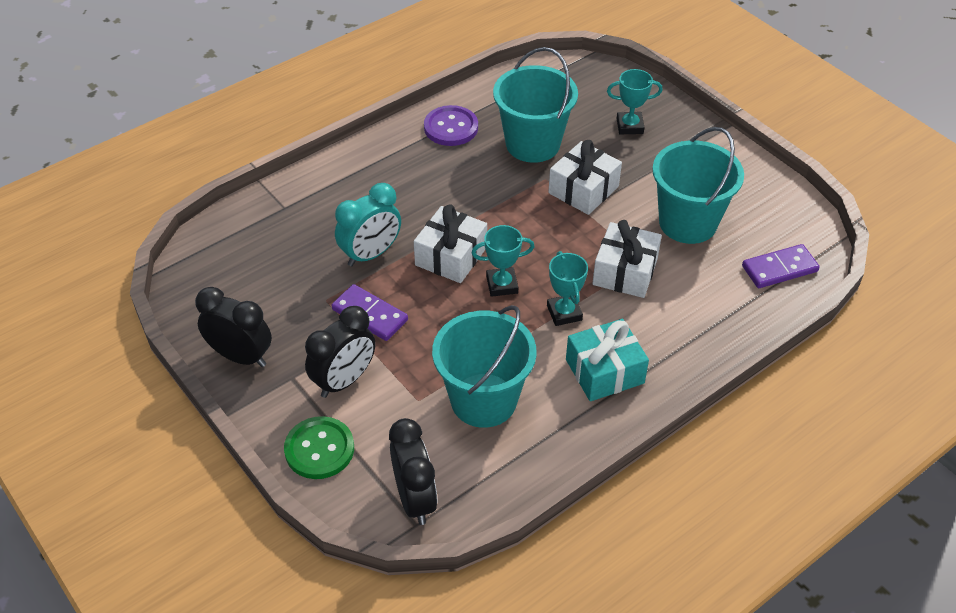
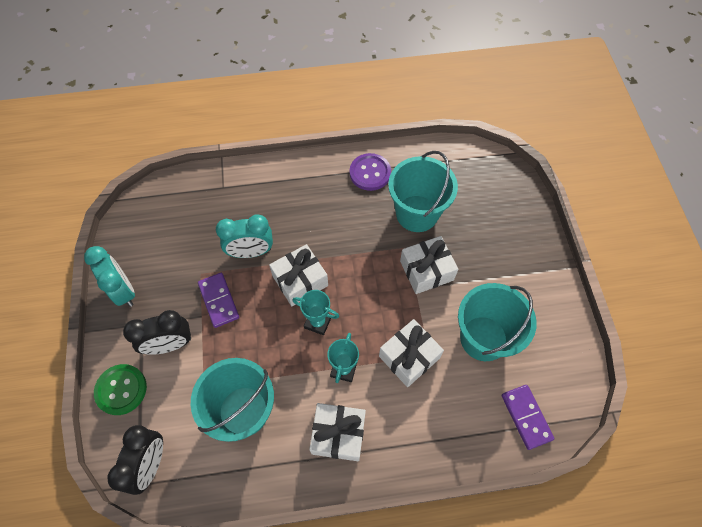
camera: 30 degrees right, 15 degrees up
(241, 356) = (124, 291): black clock -> turquoise clock
(604, 371) = (338, 434): turquoise gift -> white gift
(629, 126) = (497, 231): turquoise trophy -> none
(779, 269) = (526, 417): purple domino -> purple domino turned 60 degrees clockwise

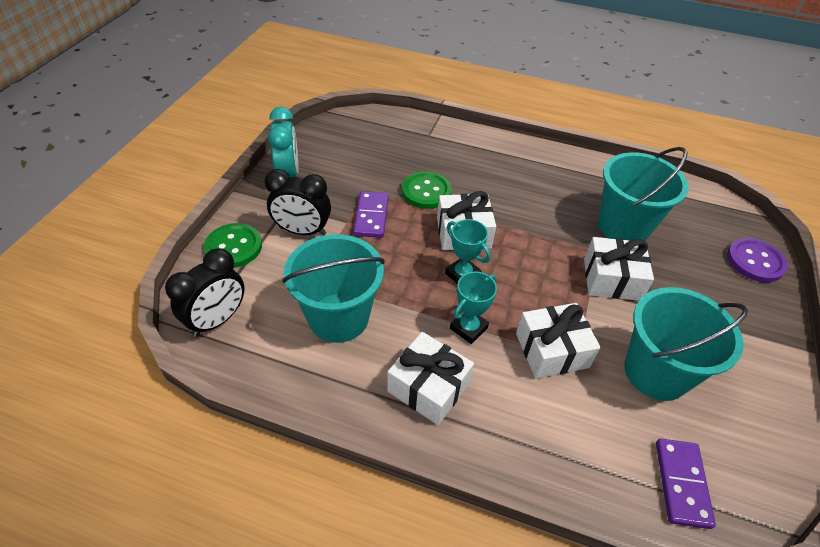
camera: 25 degrees right, 15 degrees down
(251, 252) = (426, 191): turquoise clock -> green button
(370, 173) = (586, 175): purple button -> purple button (755, 261)

